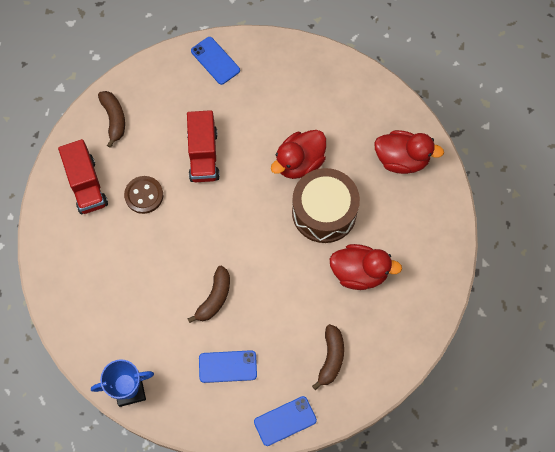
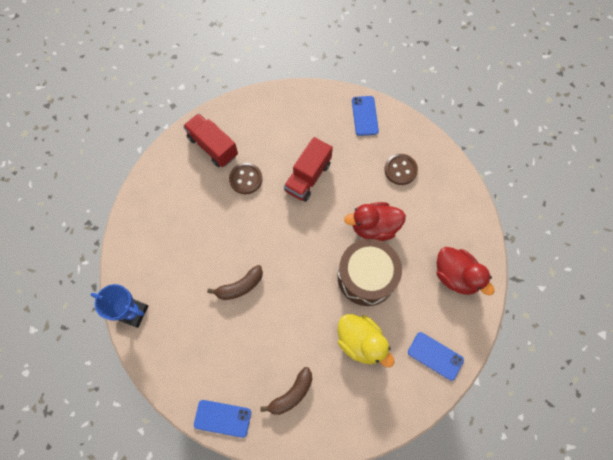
camera: 35 degrees right, 0 degrees up
(86, 185) = (213, 147): red truck -> red truck turned 120 degrees clockwise
(114, 119) = (264, 113): brown banana -> none
(227, 366) = (212, 345): blue phone -> blue phone (435, 356)
(286, 93) = (400, 170): none -> brown button
(359, 273) = (361, 342): red duck -> yellow duck

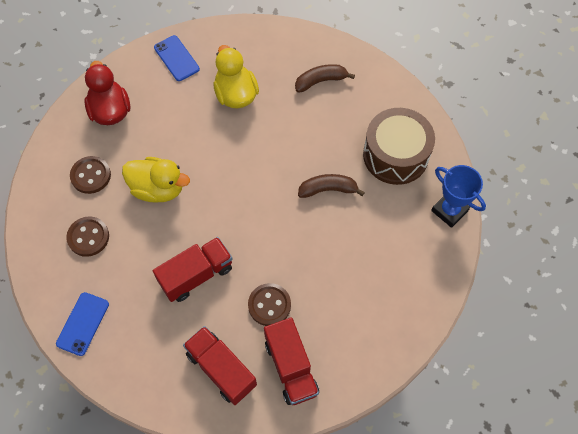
camera: 155 degrees left, 5 degrees down
(222, 418) = (391, 88): blue phone -> none
(258, 127) = (221, 369): none -> red truck
(366, 277) = (196, 146): brown drum -> brown drum (395, 155)
(374, 227) = (158, 188): red duck -> yellow duck
(431, 215) = (91, 176): none -> brown button

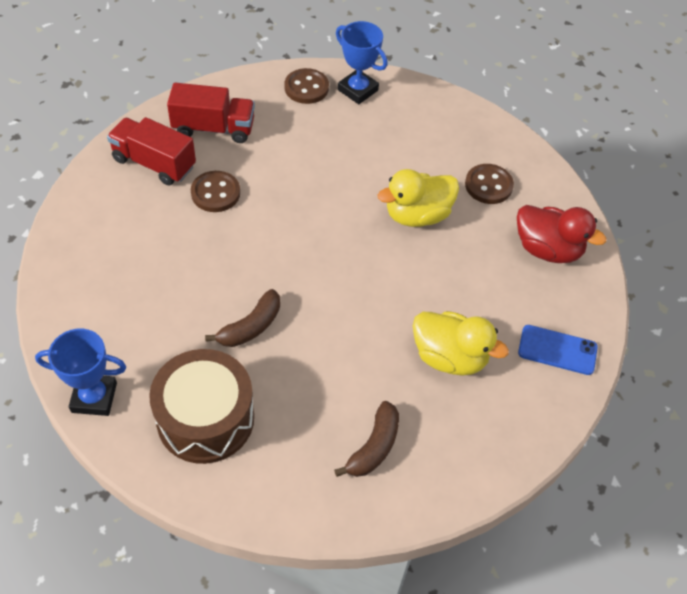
camera: 135 degrees right, 10 degrees down
(83, 324) = (358, 90): blue phone -> blue trophy
(88, 237) = (428, 142): brown button -> brown button (306, 88)
(196, 275) = (304, 174): red truck -> none

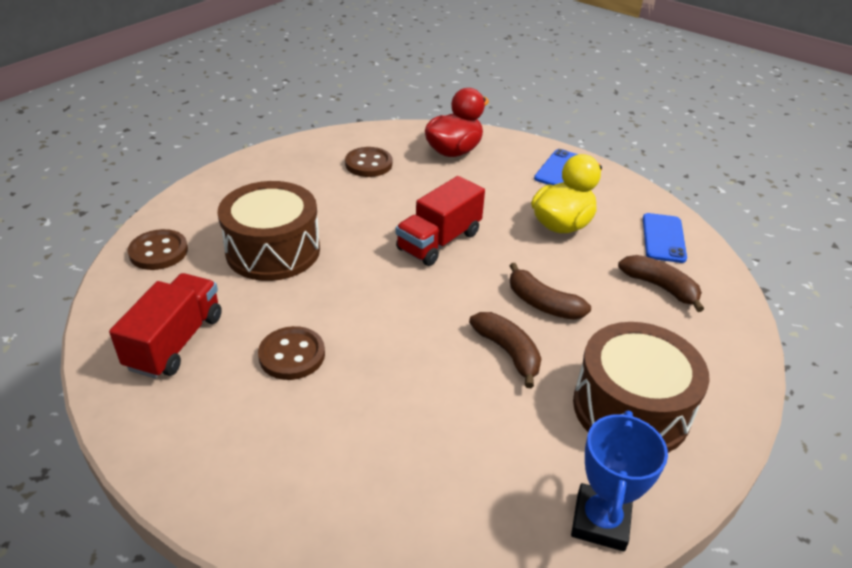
camera: 75 degrees left, 15 degrees down
(154, 163) = (206, 412): red truck -> red truck (439, 241)
(319, 347) = (542, 303): none -> brown banana
(331, 152) = (273, 250): none -> brown drum
(358, 90) = (190, 215): blue trophy -> none
(417, 215) = (389, 210): yellow duck -> none
(461, 453) = (663, 238): none -> blue phone

